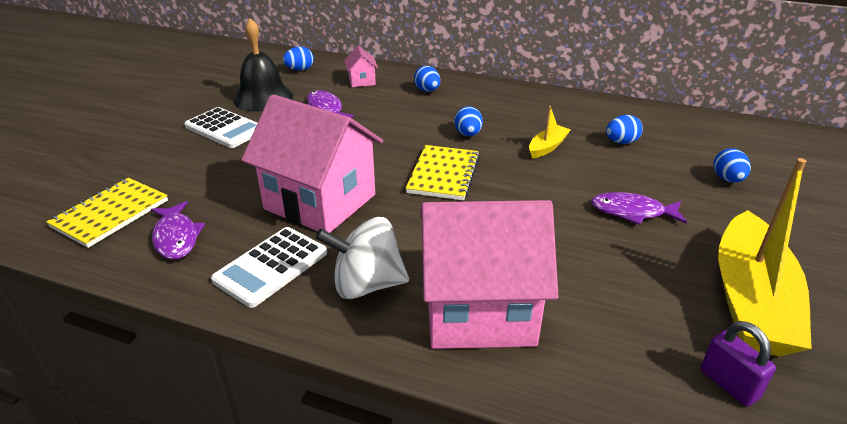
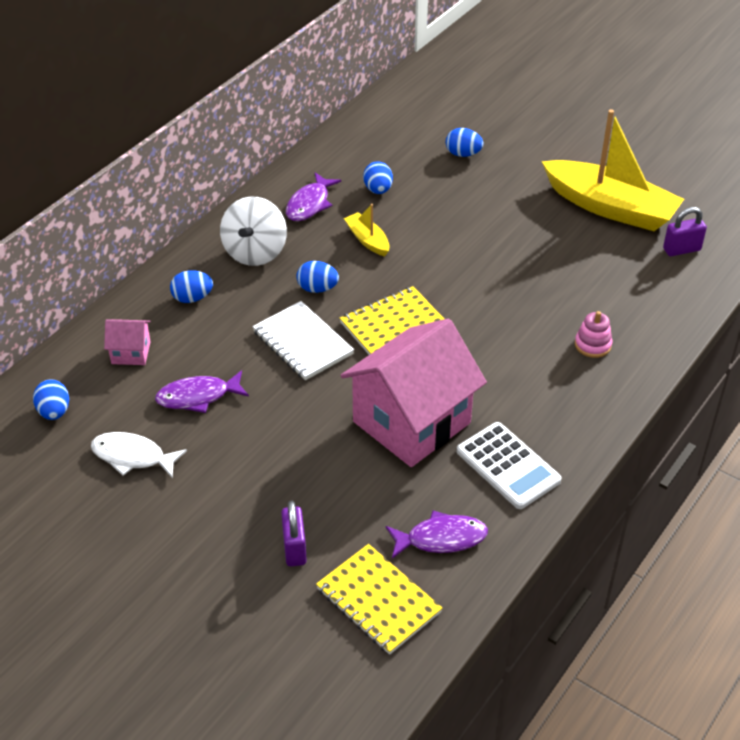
camera: 75 degrees left, 10 degrees up
(173, 168) = (294, 548): none -> purple padlock
(225, 129) = (209, 499): white calculator -> none
(263, 98) = (132, 457): black bell -> white fish
(366, 285) = (548, 405): white spinning top -> white spinning top (255, 252)
(399, 138) = (302, 343): none -> white notebook
(443, 174) = (392, 324): yellow notebook -> yellow notebook turned 60 degrees counterclockwise
(479, 310) = (592, 345): pink house -> pink stacking toy
(632, 212) = (493, 224): purple fish -> purple fish (309, 204)

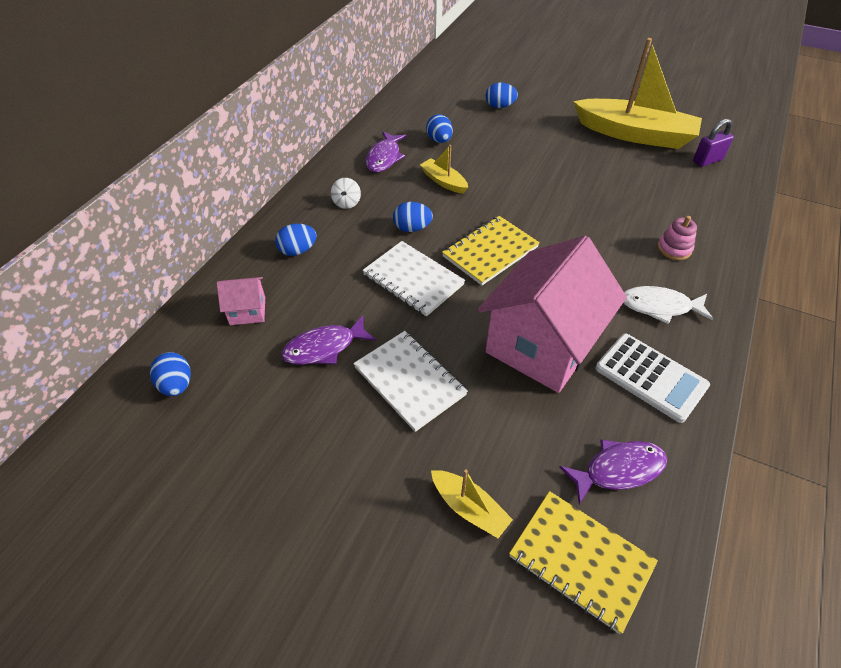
camera: 10 degrees left, 5 degrees up
(132, 457) = (269, 424): white fish -> white fish (659, 307)
(255, 252) = (347, 203): white spinning top -> white spinning top, size x0.48
(272, 438) = (410, 381): none -> white notebook
(294, 548) = (469, 508): purple padlock -> yellow boat

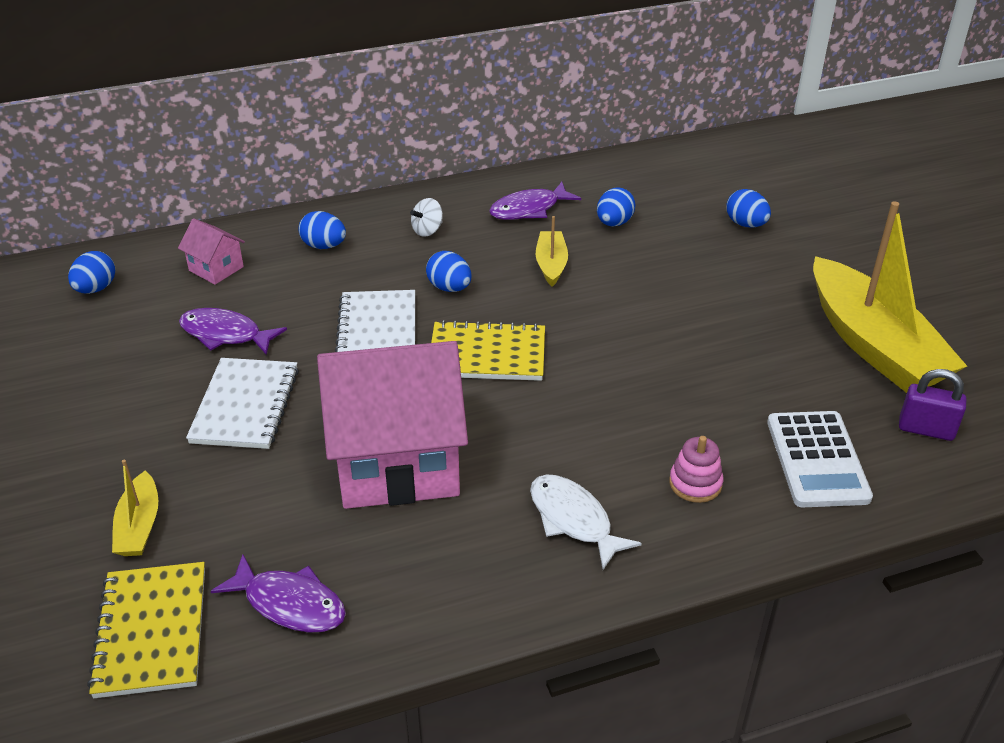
camera: 45 degrees right, 10 degrees down
(650, 377) = (449, 566): white calculator -> white calculator (817, 460)

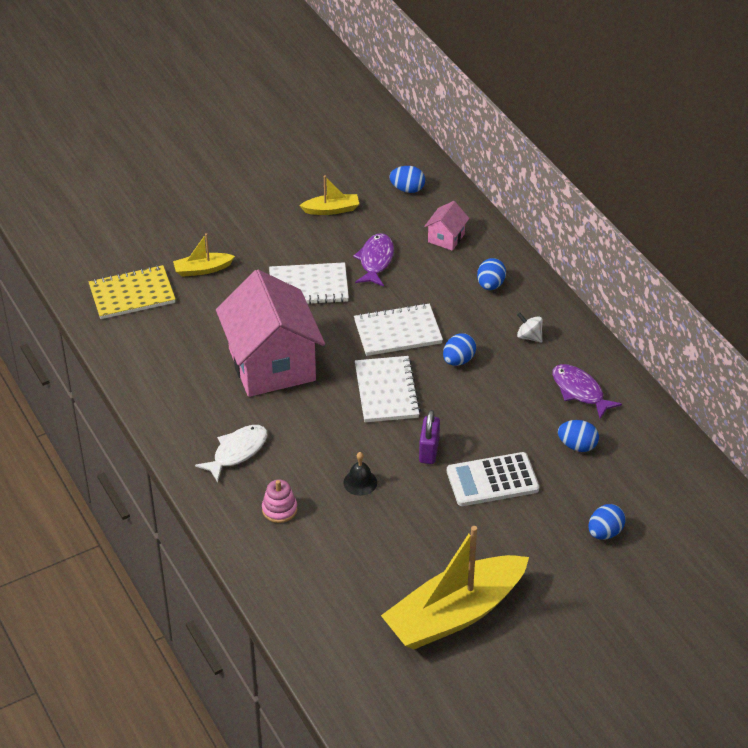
camera: 80 degrees right, 5 degrees up
(289, 604) = (156, 341): purple fish -> none
(487, 354) = (386, 391): yellow notebook -> white notebook
(551, 264) = (505, 413): yellow boat -> yellow boat (331, 210)
(651, 398) = (360, 482): none -> black bell
(817, 460) = (314, 574): white calculator -> white calculator (492, 480)
(926, 429) = (359, 640): purple padlock -> purple padlock (429, 451)

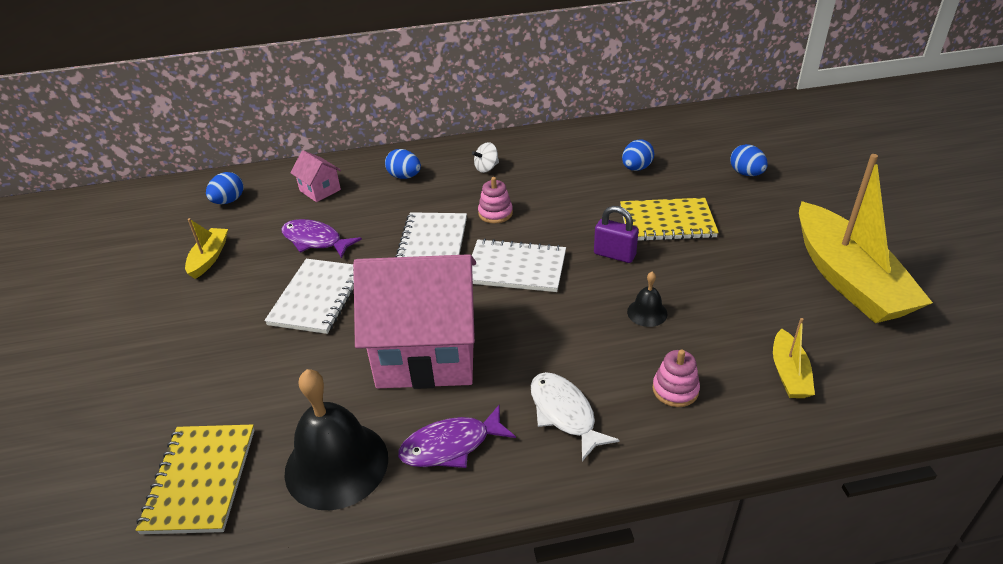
camera: 70 degrees left, 5 degrees down
(161, 350) = (336, 464): none -> black bell
(202, 269) = (213, 389): yellow boat -> yellow boat (789, 373)
(458, 360) = (495, 213): blue egg -> pink stacking toy
(492, 480) = (667, 222): white calculator -> yellow notebook
(580, 391) = (569, 155): purple fish -> purple fish (451, 445)

